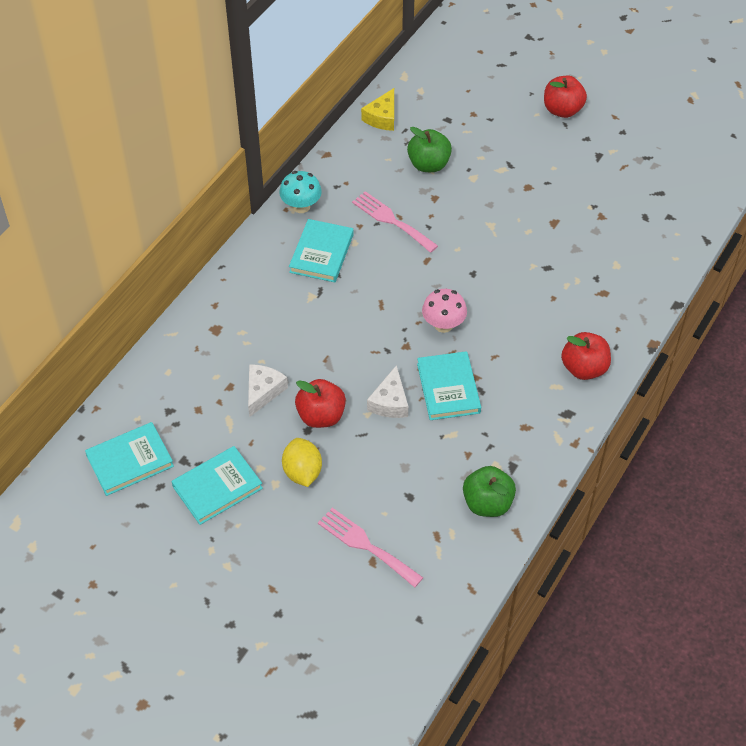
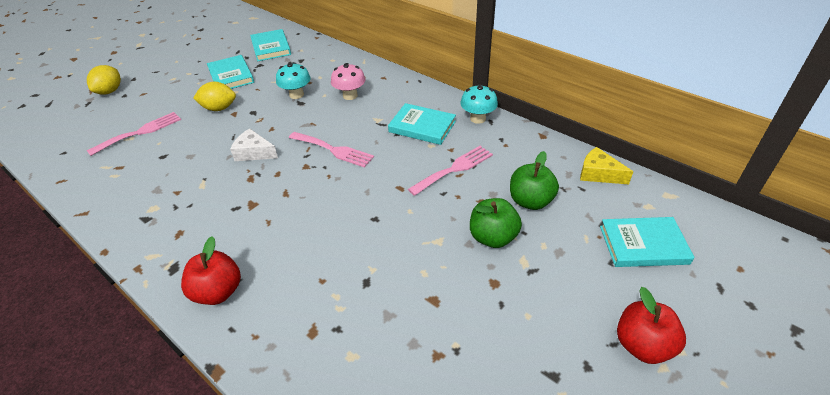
camera: 100 degrees right, 10 degrees down
(263, 392) = (296, 95): white cheese -> turquoise mushroom
(269, 640) = (110, 91): none -> yellow lemon
(321, 416) = (261, 118): red apple -> none
(374, 326) = (333, 150): none -> pink fork
(443, 325) = (319, 191): pink mushroom -> pink mushroom (350, 96)
(448, 388) = (249, 187): turquoise book -> turquoise book (643, 245)
(487, 503) = (123, 198): green apple -> green apple (493, 237)

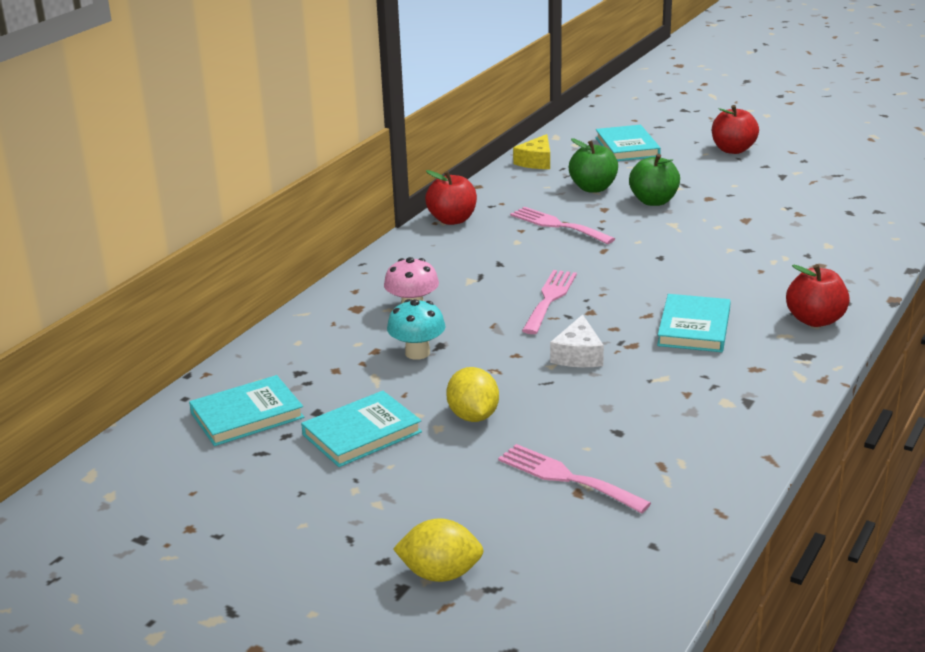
camera: 100 degrees left, 15 degrees down
(422, 126) = (479, 250): turquoise book -> turquoise book (694, 328)
(478, 118) = (452, 220): turquoise mushroom -> red apple

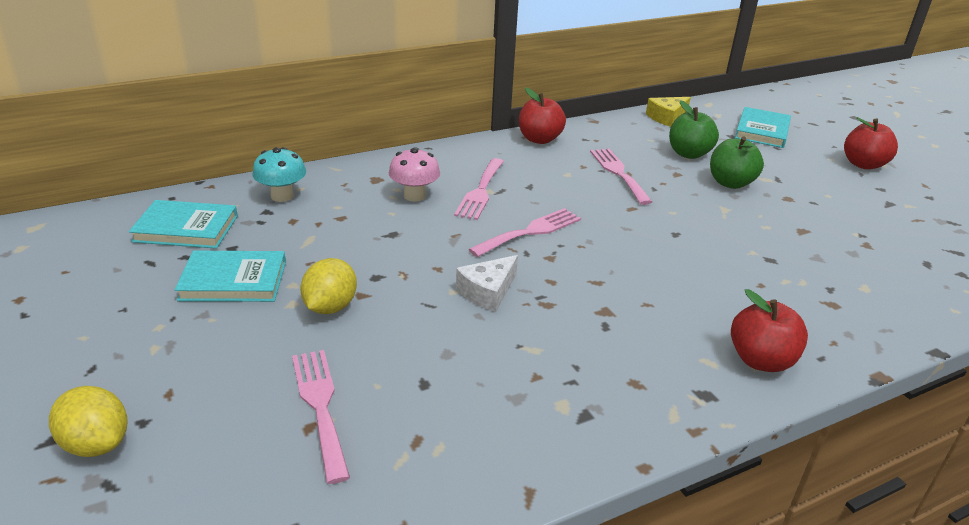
camera: 30 degrees right, 5 degrees up
(417, 353) = (367, 233): turquoise mushroom -> turquoise mushroom (282, 196)
(464, 283) = (480, 191): none -> pink fork
(694, 328) = (625, 313): turquoise book -> none

